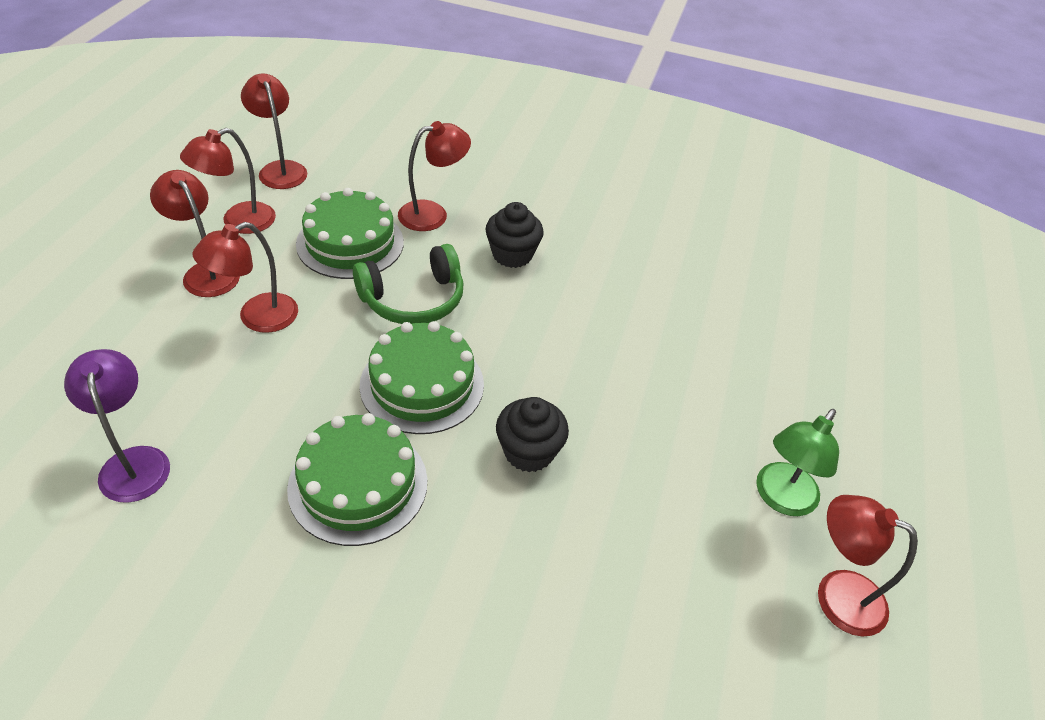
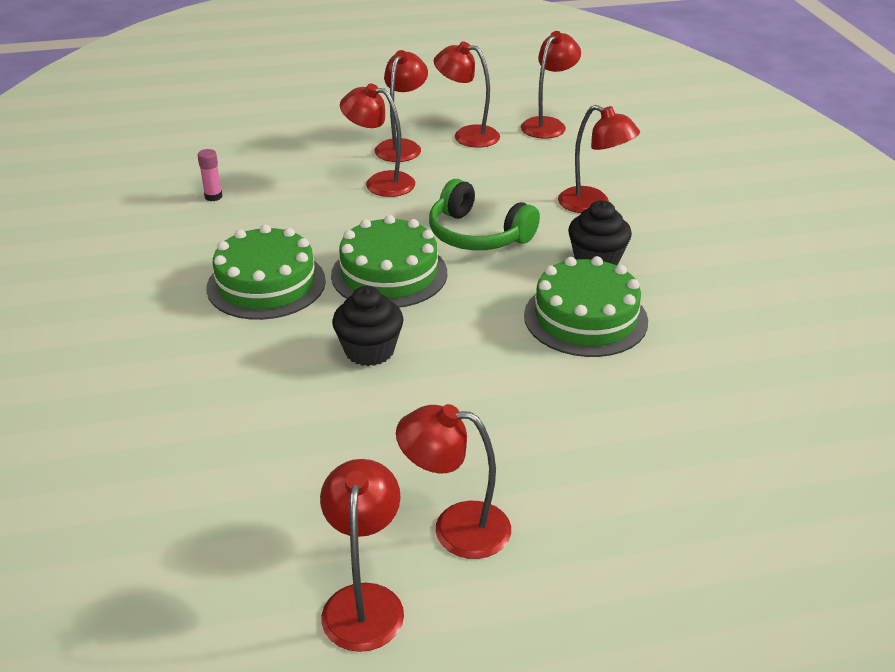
camera: 65 degrees right, 10 degrees down
(134, 462) = (213, 196): purple lamp -> pink glue stick
(350, 243) = (505, 184): green cake -> green cake (585, 318)
(780, 498) = (455, 528): green lamp -> red lamp

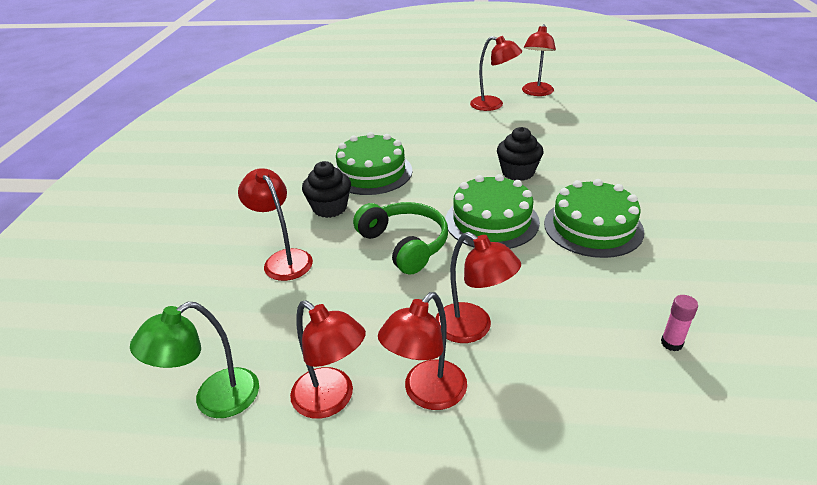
camera: 160 degrees left, 0 degrees up
(548, 124) = (214, 400): red lamp -> green lamp

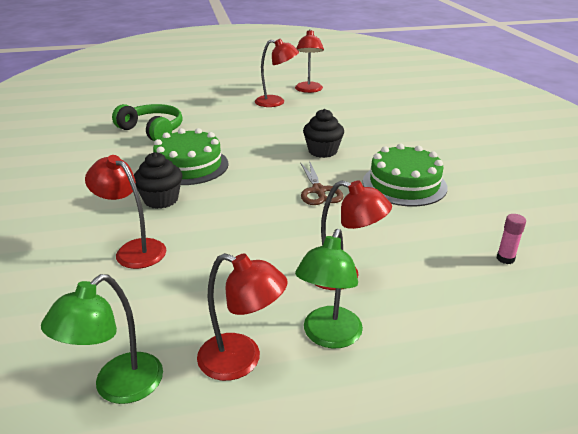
camera: 20 degrees left, 5 degrees down
(404, 244) = (249, 220): green headphones -> green headphones (152, 130)
(427, 394) = (328, 336): red lamp -> green lamp
(491, 221) = (318, 191): green cake -> brown scissors

